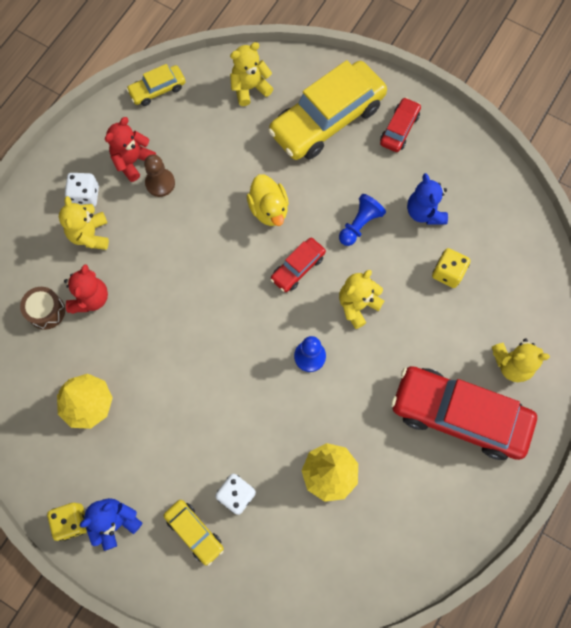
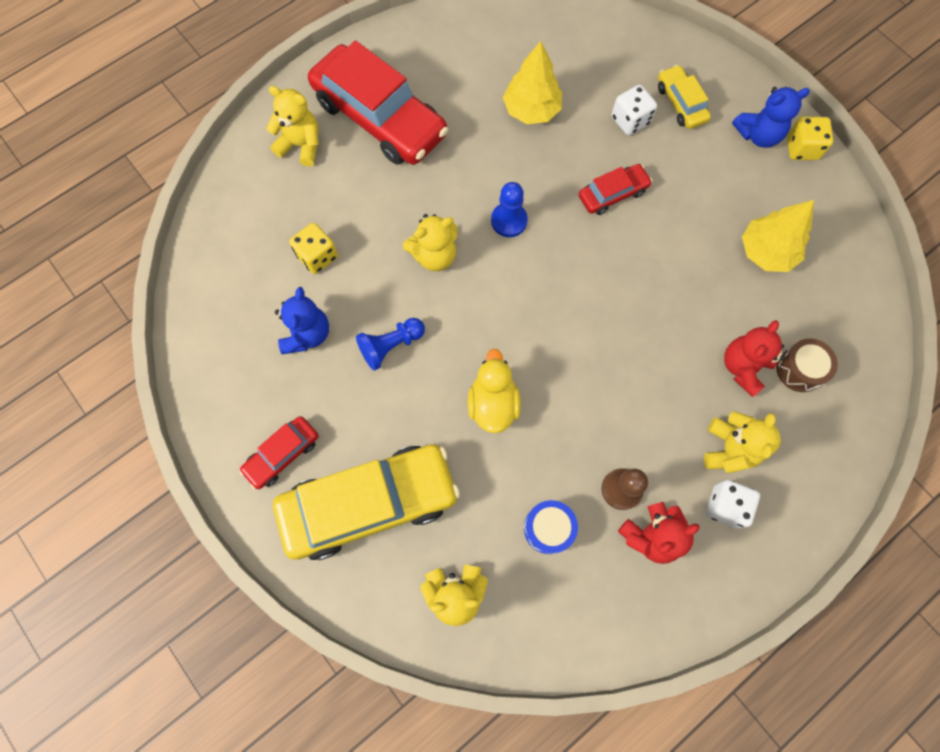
camera: 160 degrees left, 0 degrees up
(157, 89) = (588, 641): yellow car -> none
(203, 143) = (548, 528): none -> blue drum
(298, 268) = (485, 320): red car -> red car (612, 194)

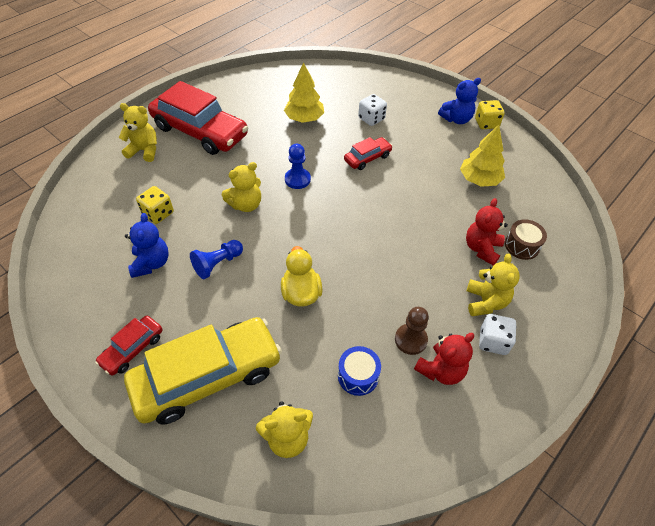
camera: 10 degrees left, 20 degrees down
(681, 103) = (402, 107): yellow car -> none

